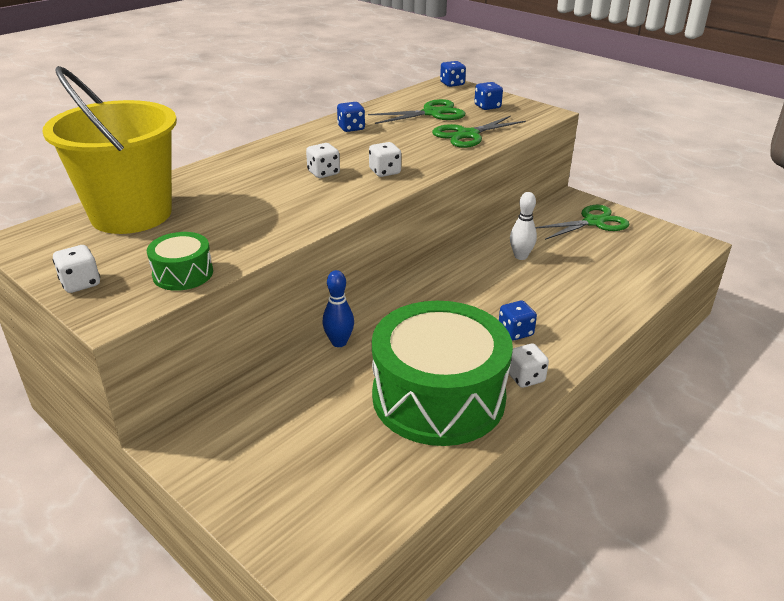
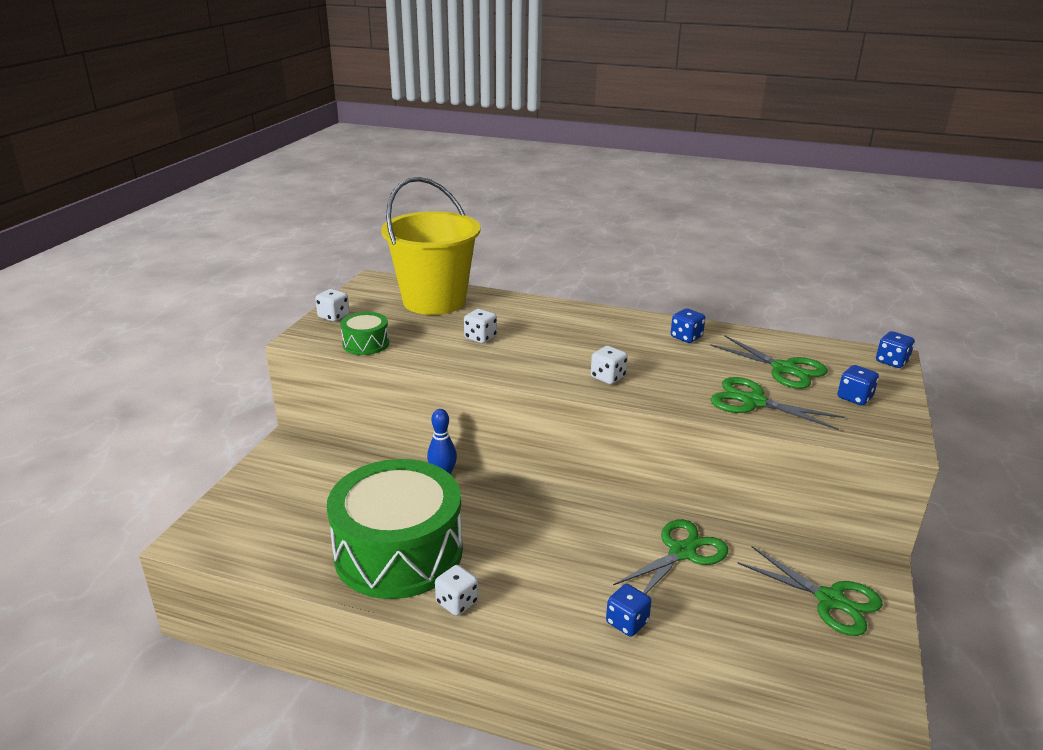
camera: 65 degrees right, 5 degrees down
(323, 173) = (574, 350): white dice -> white dice (480, 338)
(515, 332) = (529, 579): blue dice -> blue dice (627, 622)
(520, 256) = (682, 552): white bowling pin -> green scissors

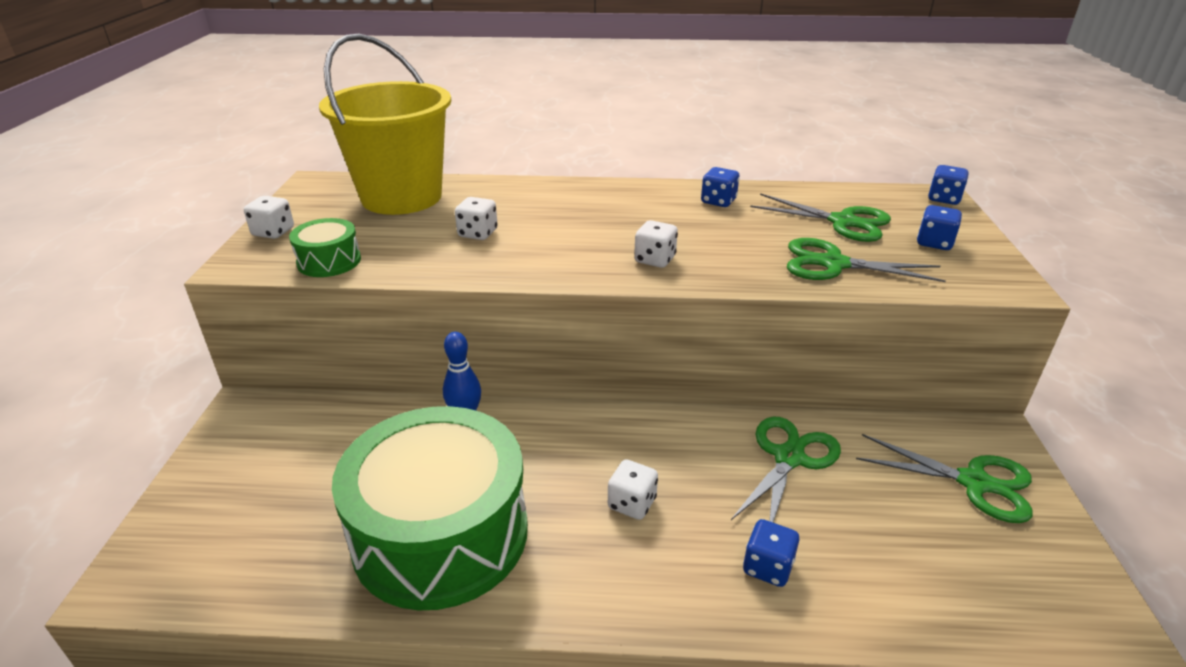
camera: 15 degrees left, 5 degrees up
(457, 602) = (544, 591): white dice -> white dice (632, 503)

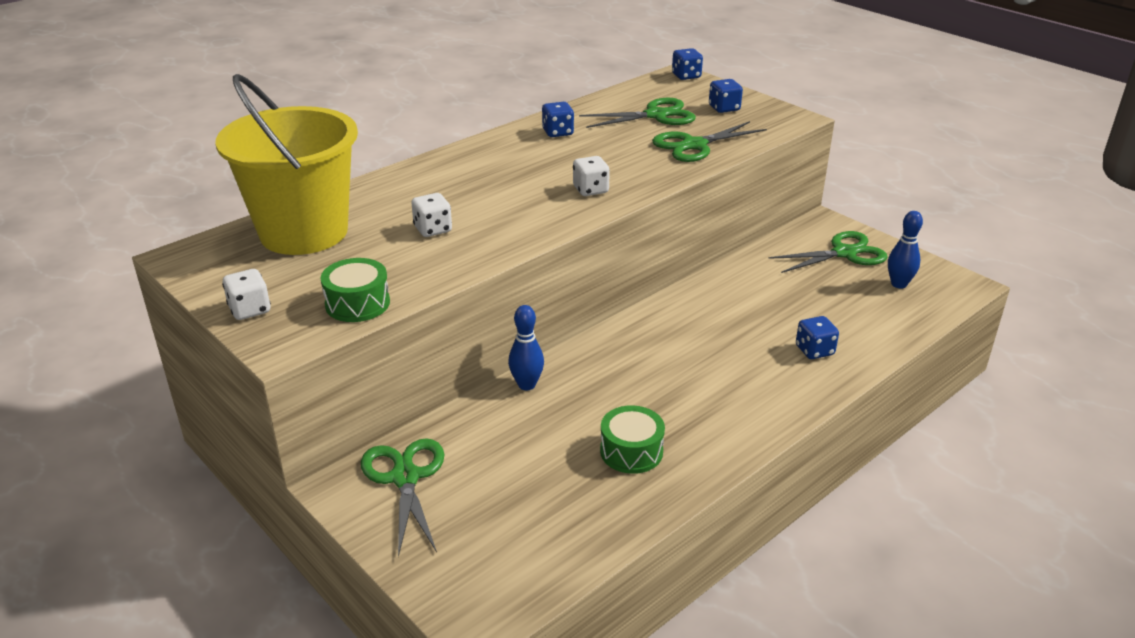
camera: 45 degrees left, 0 degrees up
(441, 534) = (631, 451): green drum -> green drum, size x0.42
(632, 503) = (708, 366): white dice -> none
(789, 458) = (749, 292): green scissors -> green scissors (405, 477)
(1000, 563) = (898, 284): none -> blue bowling pin

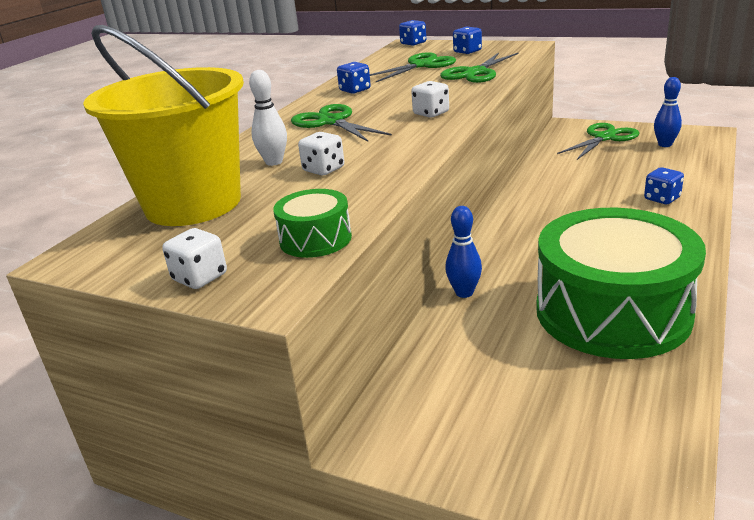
camera: 20 degrees left, 5 degrees down
(403, 206) = (274, 162): none -> white bowling pin
(405, 477) = (431, 409): green scissors -> green scissors (331, 122)
(631, 451) = (612, 312): green drum -> green drum, size x2.35

